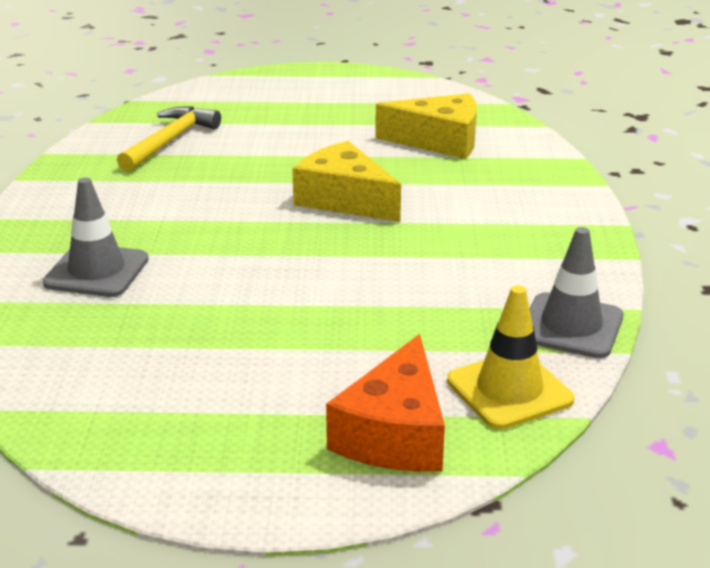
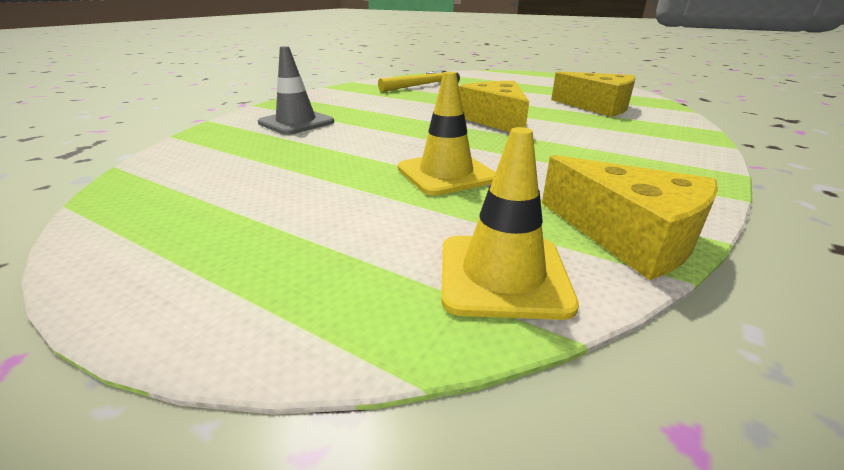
camera: 30 degrees right, 0 degrees up
(372, 303) = (446, 174): none -> yellow traffic cone
(394, 433) = (336, 275): orange cheese -> none
(571, 326) = (628, 236): grey traffic cone -> yellow cheese

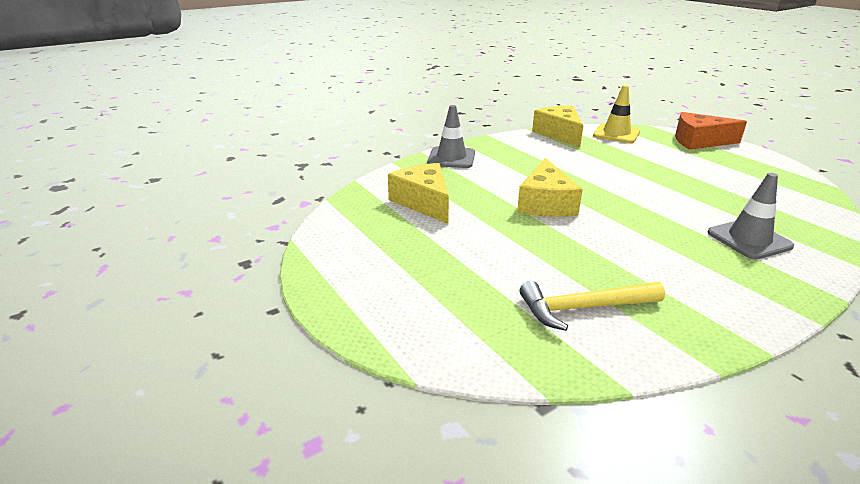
camera: 155 degrees left, 0 degrees up
(257, 299) = (699, 141): none -> orange cheese
(446, 174) = (618, 167): yellow traffic cone -> none
(678, 145) = (451, 158): none -> grey traffic cone

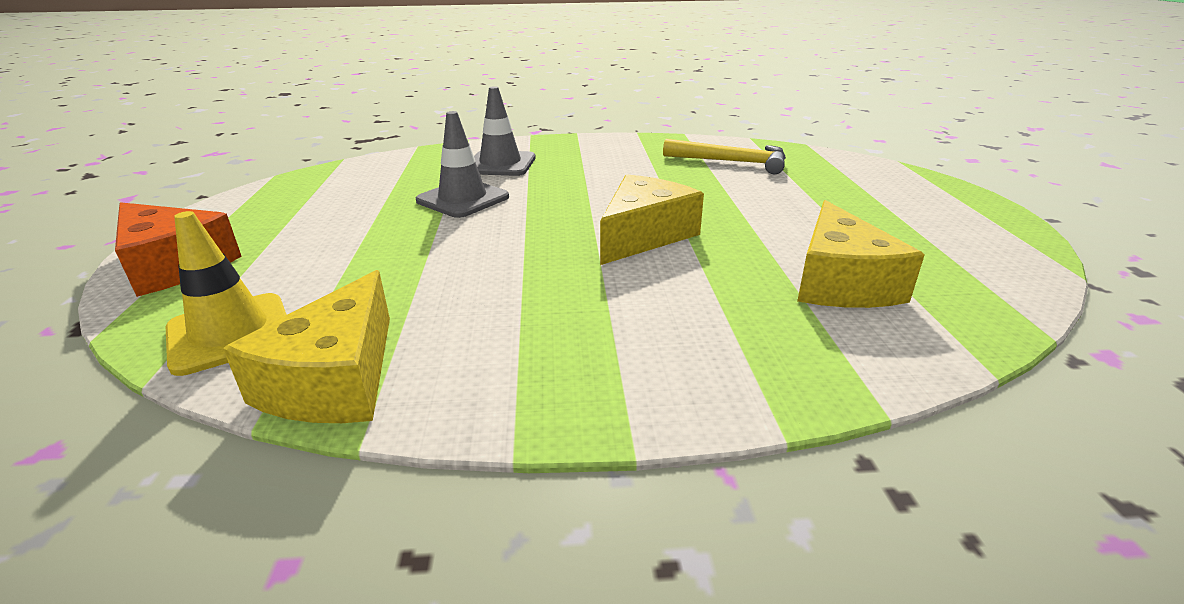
camera: 150 degrees left, 0 degrees up
(451, 158) = (715, 377): grey traffic cone -> grey traffic cone (462, 199)

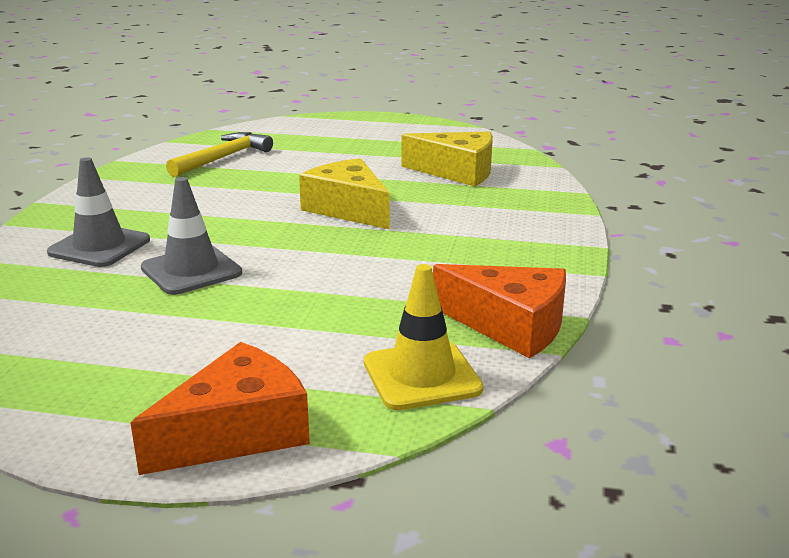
camera: 75 degrees left, 5 degrees down
(335, 379) = (510, 326): yellow cheese -> orange cheese

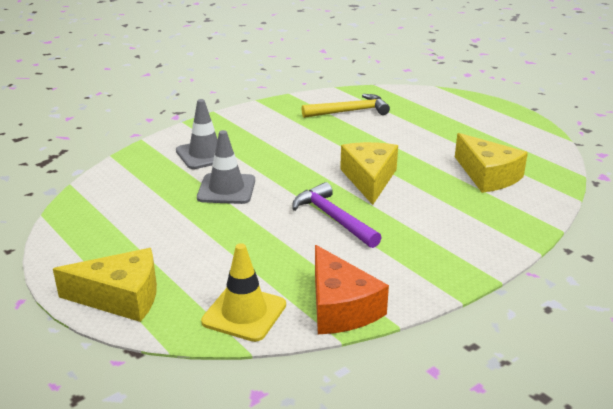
camera: 40 degrees right, 5 degrees up
(237, 432) = (121, 297): orange cheese -> yellow cheese
(368, 254) = (333, 218): none -> purple hammer

